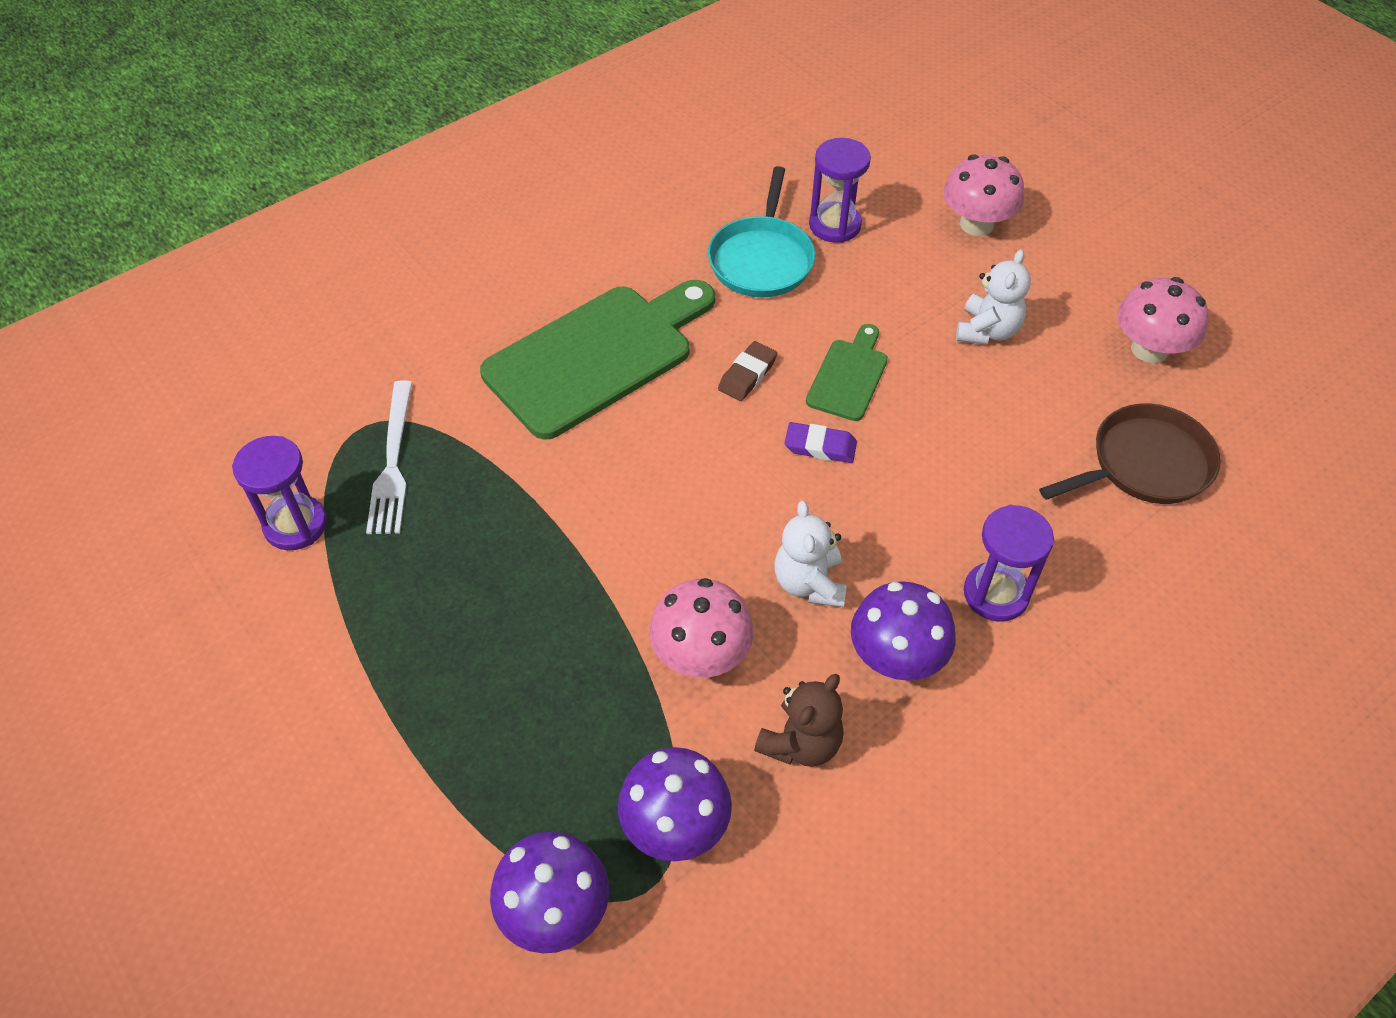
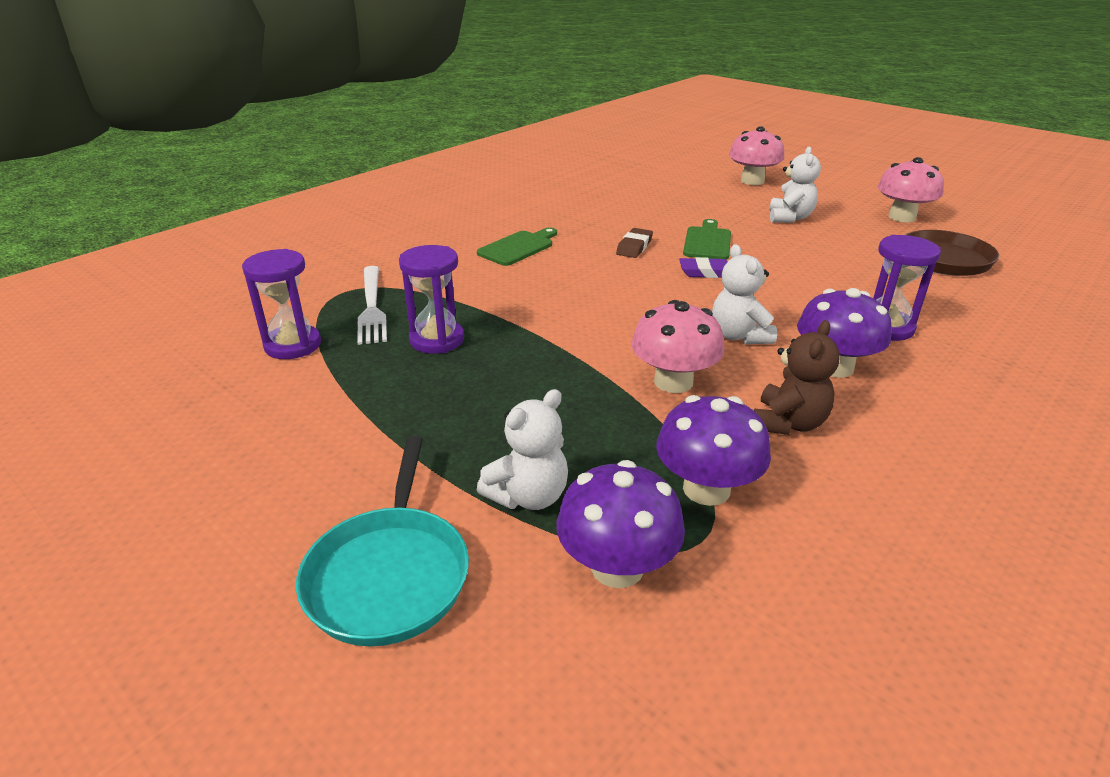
camera: 10 degrees left, 20 degrees down
(497, 805) = (528, 496): none -> white teddy bear
(596, 356) = (518, 247): green cutting board -> green cutting board, size x0.49
(762, 259) = (618, 202): turquoise pan -> turquoise pan (389, 575)
(834, 225) = (660, 187): purple hourglass -> purple hourglass (437, 340)

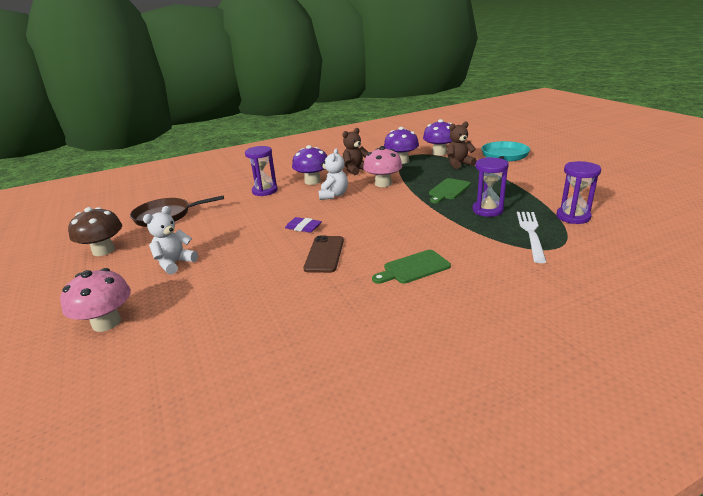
camera: 155 degrees left, 5 degrees down
(528, 496) = (459, 164): white teddy bear -> brown teddy bear
(634, 247) = (324, 254): brown eraser -> brown phone
(707, 242) = (269, 250): green cutting board -> green cutting board (448, 190)
(902, 217) = (103, 250): pink mushroom -> brown mushroom

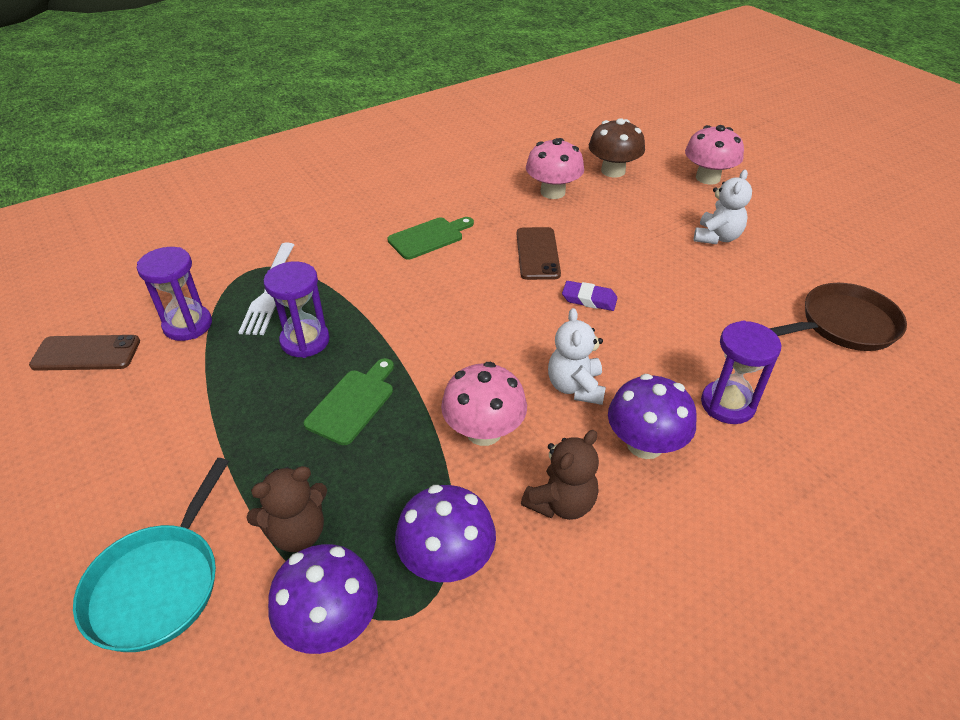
camera: 170 degrees right, 15 degrees up
(103, 250) = (840, 254): brown mushroom -> brown mushroom (613, 171)
(281, 310) = (552, 192): none -> pink mushroom
(624, 205) = (86, 353): none -> brown phone

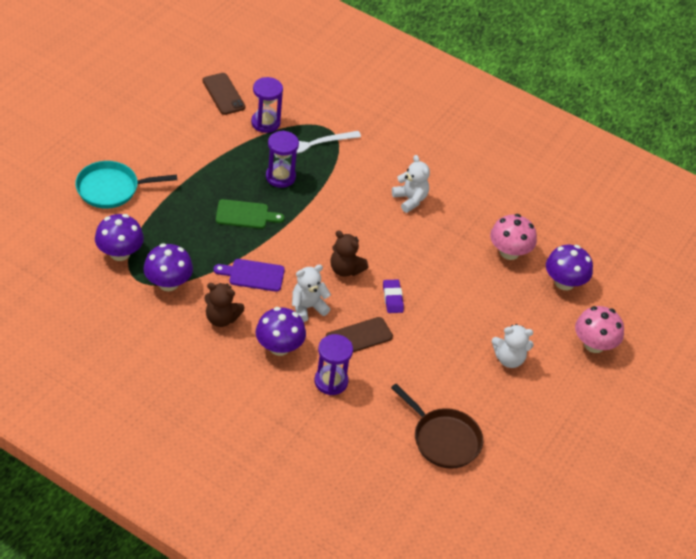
camera: 60 degrees right, 5 degrees up
(297, 532) = (157, 224): brown teddy bear -> brown teddy bear (345, 269)
(428, 237) = (410, 199): green cutting board -> white teddy bear
(484, 431) = (253, 275): pink mushroom -> purple cutting board
(537, 253) = (426, 261): brown phone -> brown phone (359, 337)
(613, 171) = (564, 282): brown mushroom -> purple mushroom

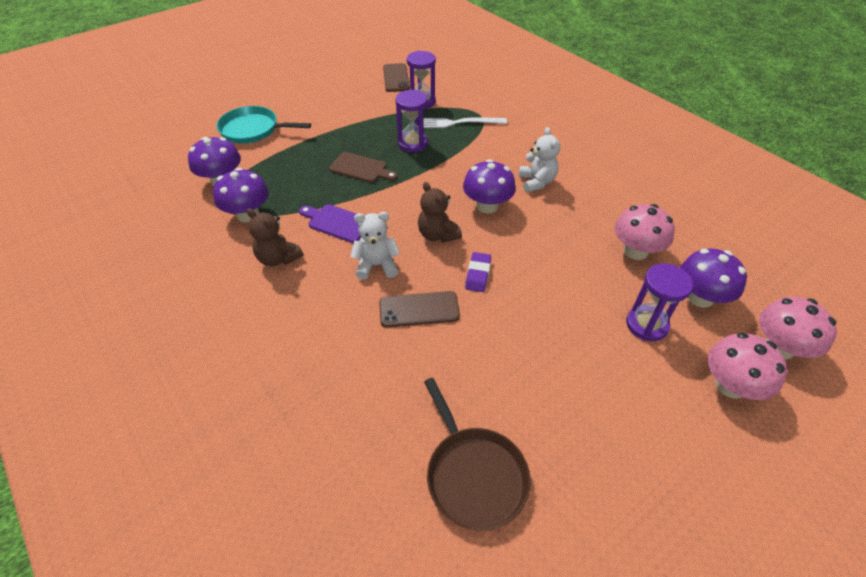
camera: 25 degrees right, 0 degrees up
(245, 214) = (361, 168): green cutting board -> brown cutting board
(279, 347) = (322, 301): purple mushroom -> purple mushroom (487, 206)
(331, 381) = (360, 355): purple hourglass -> purple hourglass (646, 325)
(509, 359) = (603, 378): white teddy bear -> none
(623, 310) = (779, 347): none -> pink mushroom

